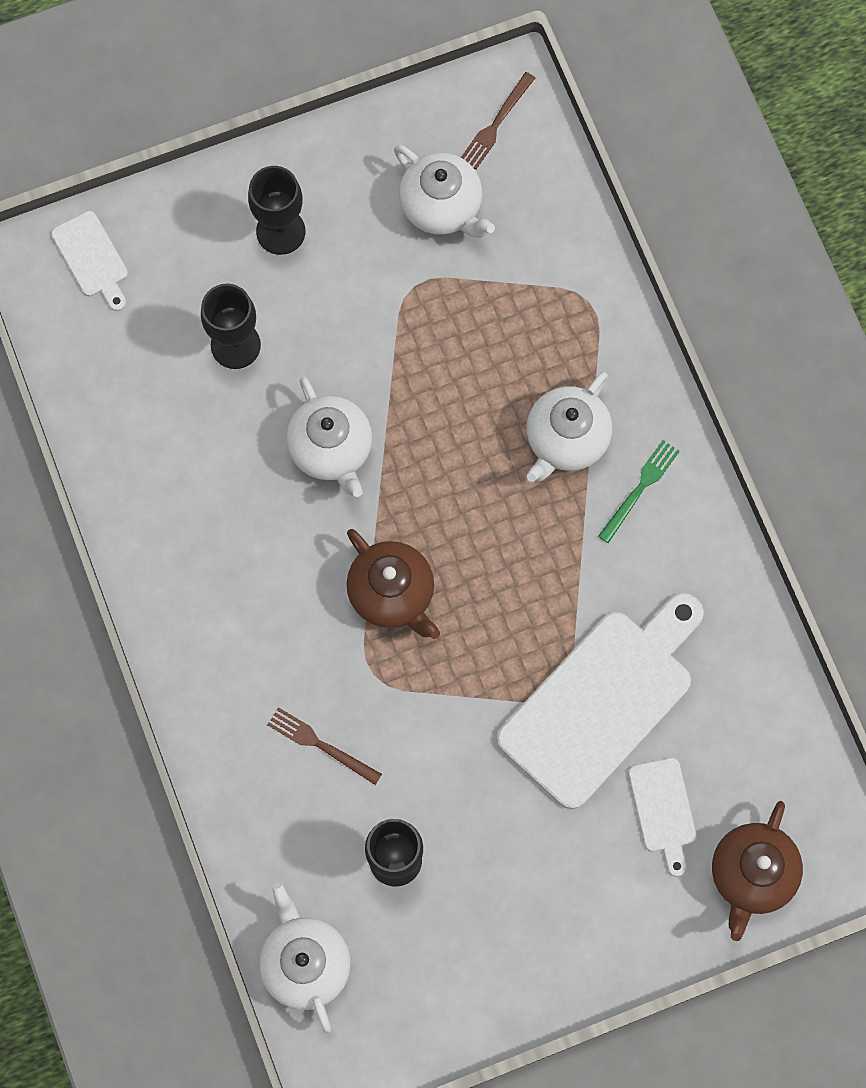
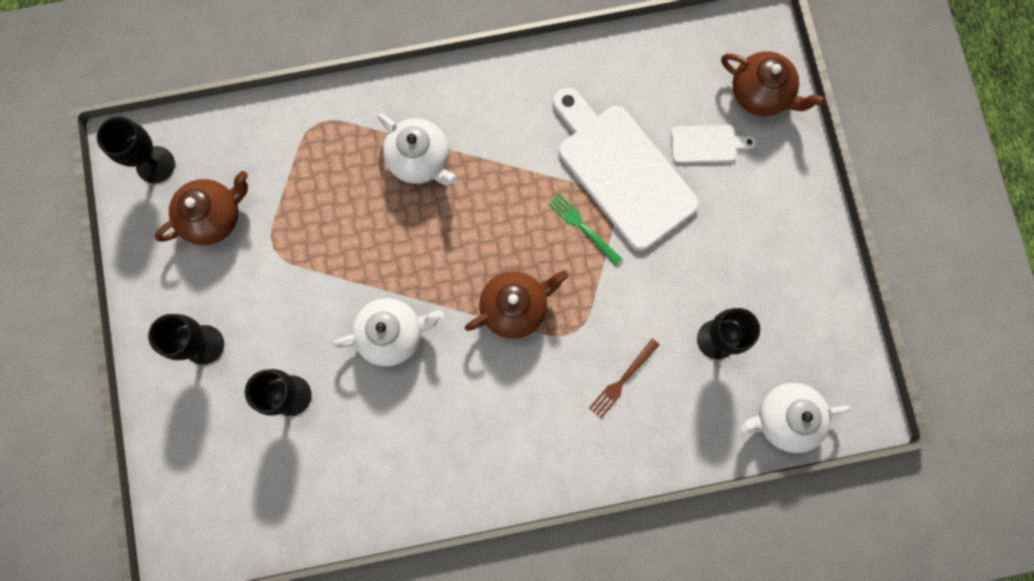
camera: 80 degrees left, 5 degrees up
(92, 258) = (190, 501): white cutting board -> none
(442, 207) = (214, 217): white teapot -> brown teapot
(496, 124) = (155, 164): brown fork -> black goblet
(640, 488) = (468, 114): green fork -> green fork (583, 227)

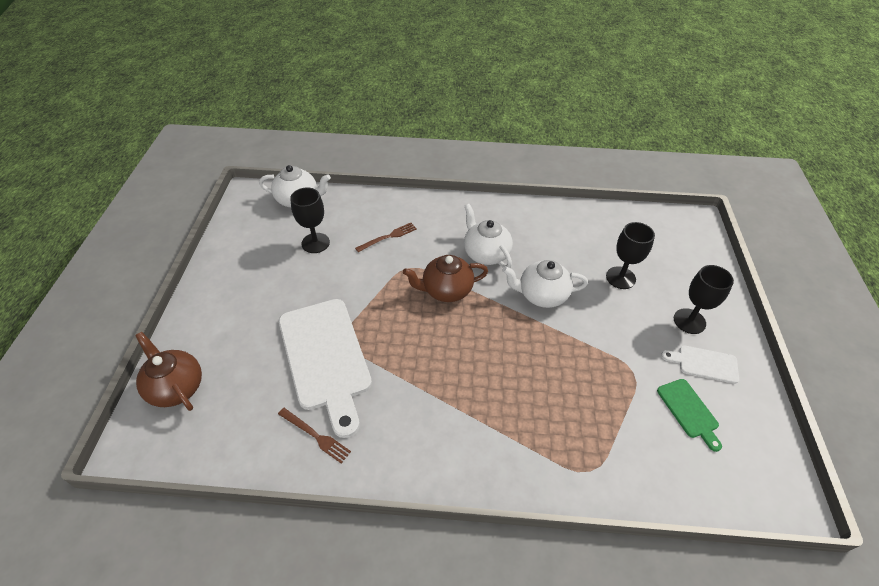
camera: 165 degrees left, 30 degrees down
(155, 164) = (753, 473): black goblet -> none
(214, 217) = (689, 411): brown teapot -> green cutting board
(420, 160) = (494, 411): white teapot -> white teapot (485, 254)
(583, 227) = (375, 327): green fork -> none
(592, 84) = (315, 436): none -> brown fork
(707, 144) = (246, 360): white cutting board -> white cutting board (704, 364)

